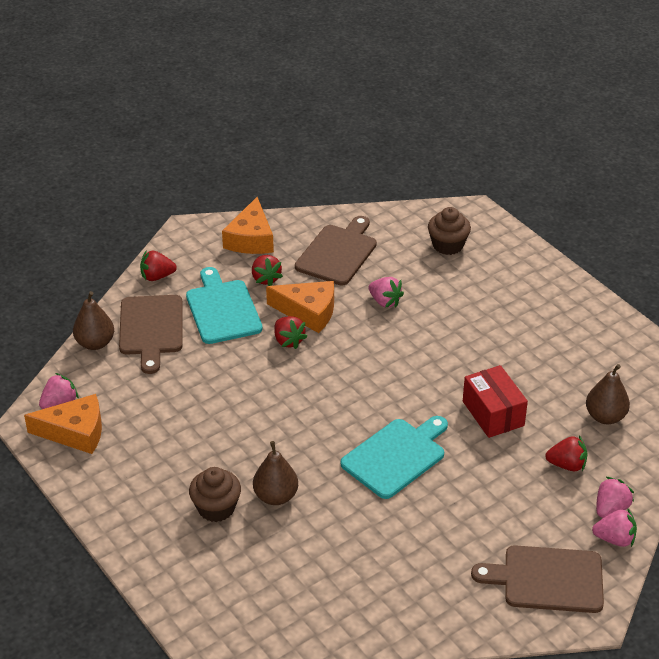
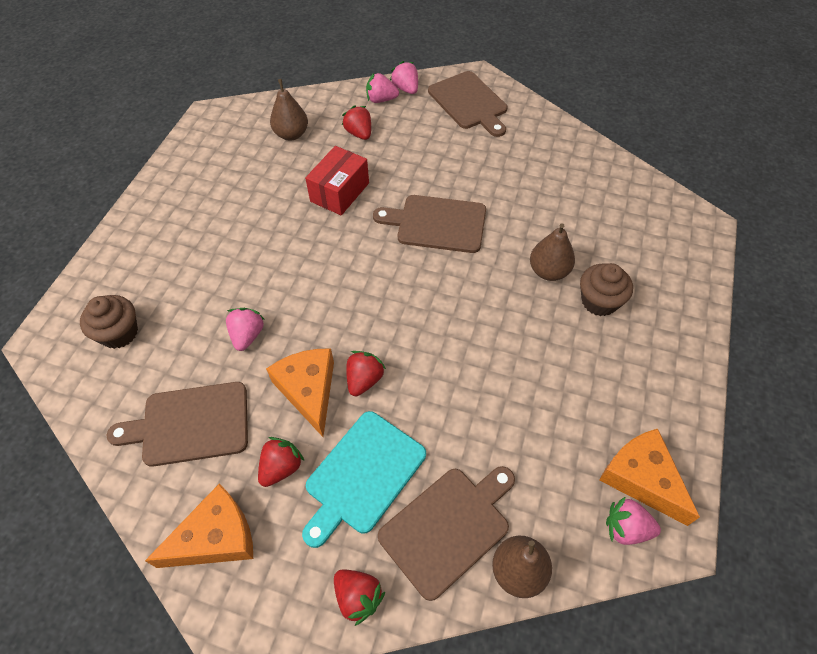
camera: 125 degrees left, 15 degrees up
(396, 456) = (437, 224): turquoise cutting board -> brown cutting board

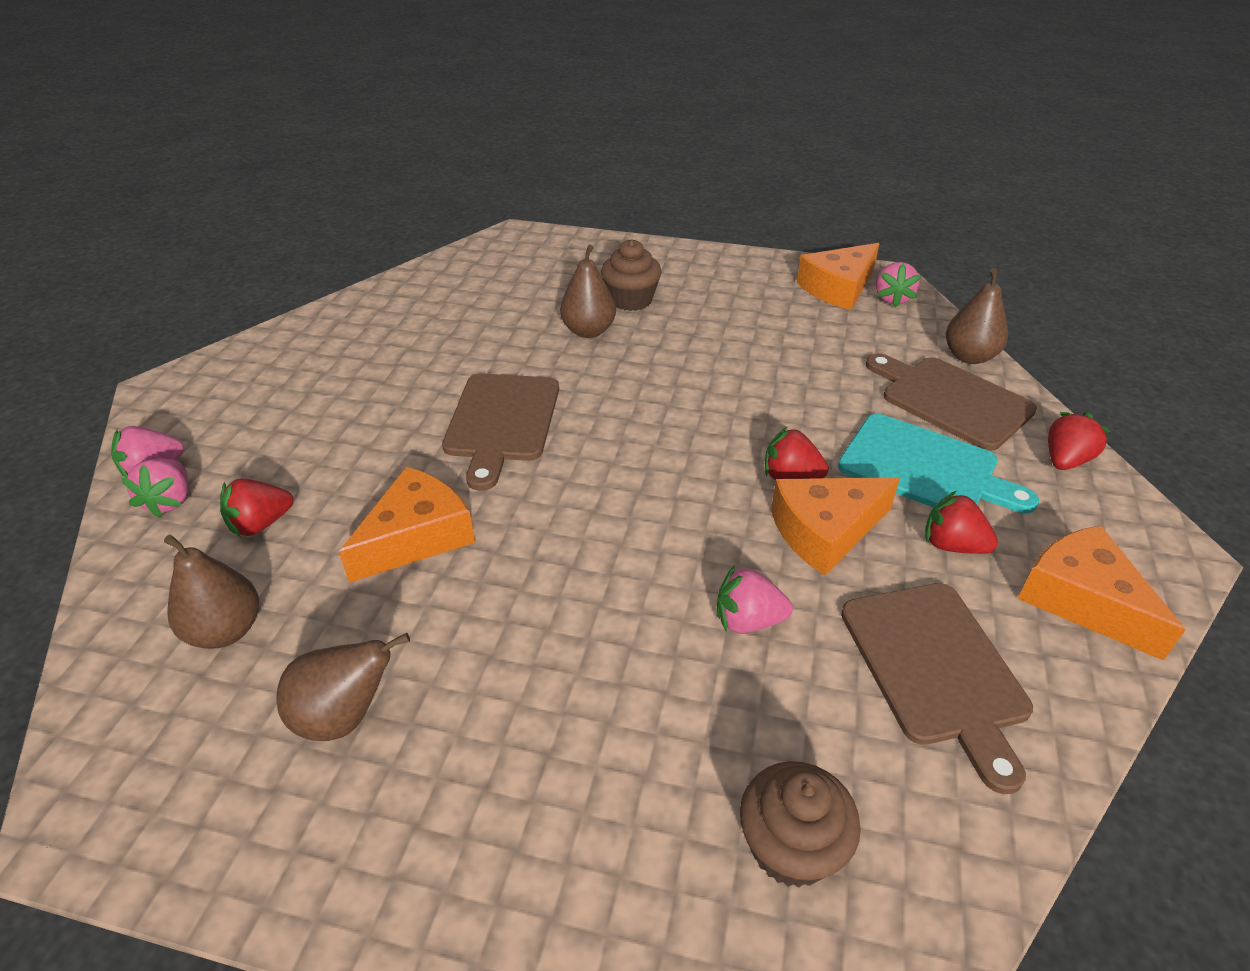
camera: 95 degrees left, 15 degrees down
(234, 179) = (345, 716): none -> brown pear
(339, 192) = (416, 537): red box -> orange cheese
(469, 102) = (229, 396): brown cutting board -> none

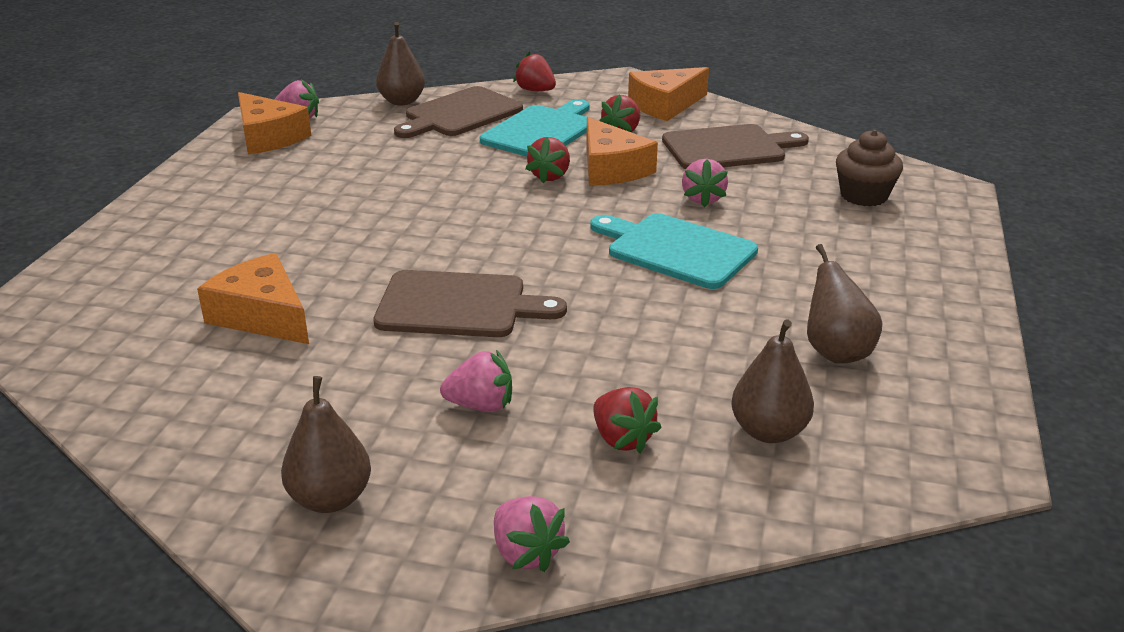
camera: 90 degrees left, 10 degrees down
(170, 501) = (587, 520): pink strawberry -> pink strawberry (481, 405)
(416, 537) = (632, 339): orange cheese -> orange cheese (262, 316)
(588, 331) = (297, 261): brown pear -> brown pear (330, 499)
(603, 582) = (676, 250): none -> turquoise cutting board
(631, 300) = (240, 238): brown cupcake -> none

